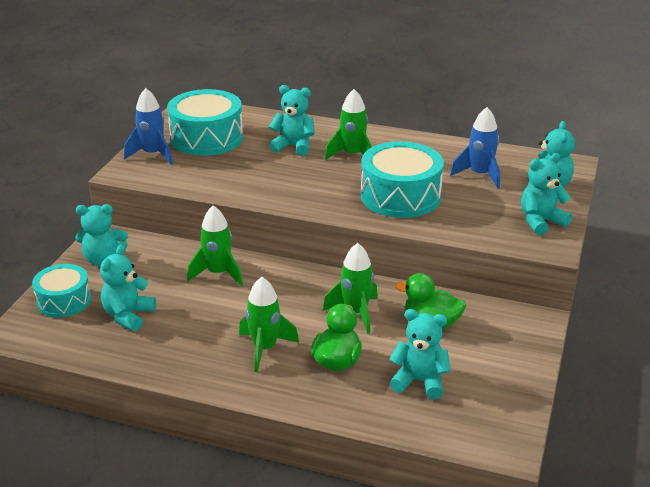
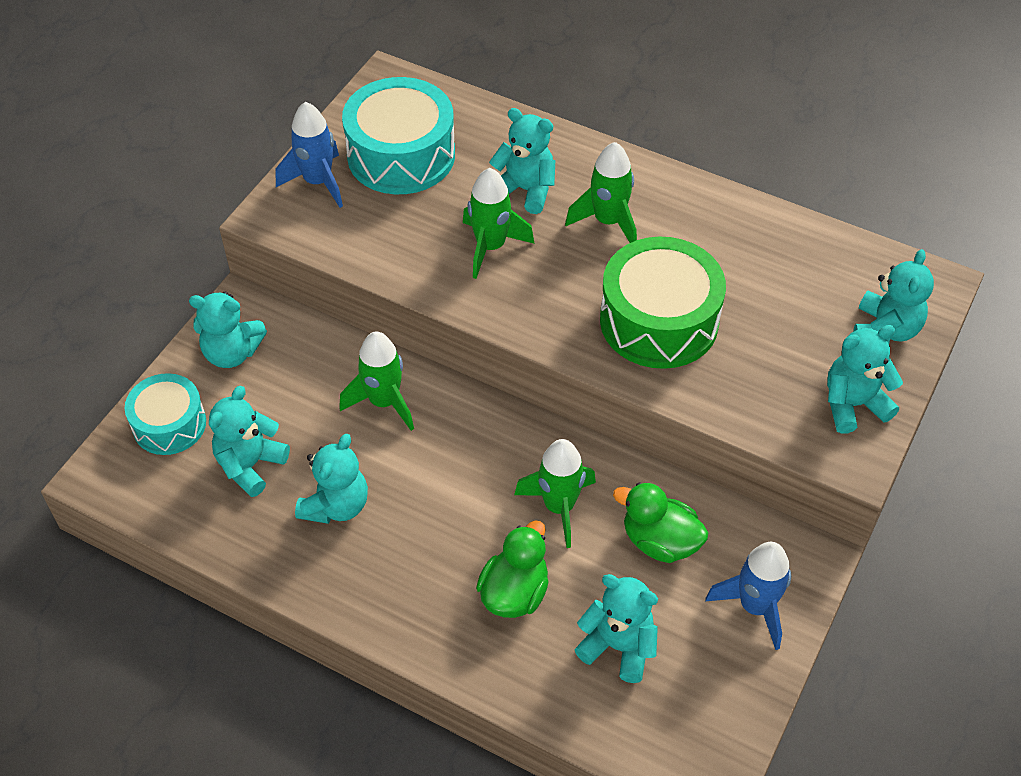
camera: 10 degrees right, 20 degrees up
(196, 330) = (336, 505): none -> turquoise teddy bear
(265, 348) = (422, 554): green rocket -> green rocket (491, 247)
(400, 196) = (659, 321): turquoise drum -> green drum
(480, 175) = (788, 291): blue rocket -> blue rocket (755, 606)

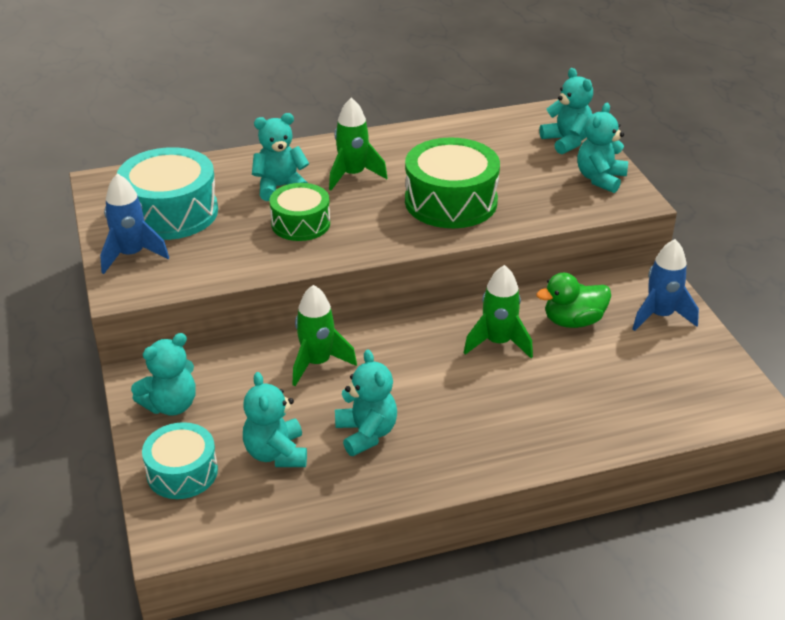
camera: 45 degrees left, 15 degrees down
(491, 247) = (300, 223): green rocket -> green drum
(514, 592) = (535, 398): green duck -> none
(618, 646) = (625, 381): turquoise teddy bear -> none

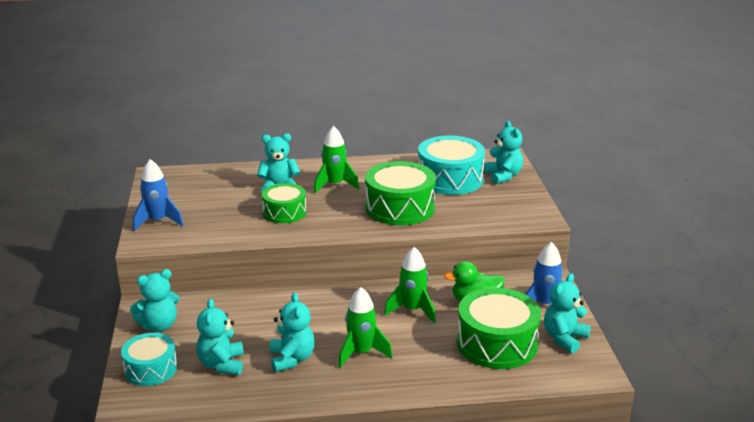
camera: 10 degrees right, 10 degrees down
(171, 212) = (196, 197): turquoise drum -> turquoise drum (450, 179)
(317, 363) = (273, 310): green rocket -> green rocket (361, 353)
(600, 179) = (519, 202): turquoise teddy bear -> turquoise teddy bear (564, 338)
(619, 378) = (497, 343): none -> green drum

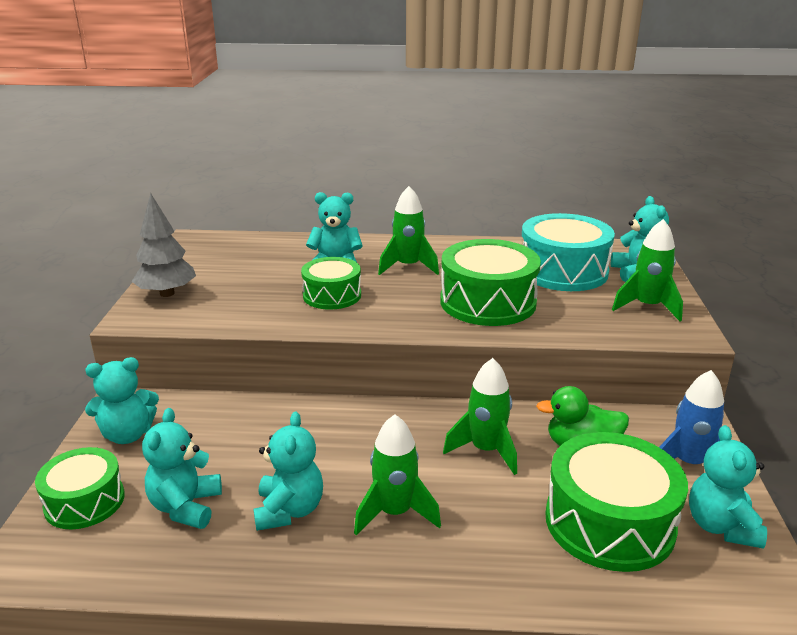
camera: 10 degrees right, 0 degrees up
(151, 369) = (84, 501): turquoise drum -> green drum
(158, 221) = (167, 293): blue rocket -> grey tree
(512, 202) = (647, 307): none -> green rocket
(564, 338) = (721, 526): turquoise teddy bear -> turquoise teddy bear turned 45 degrees counterclockwise

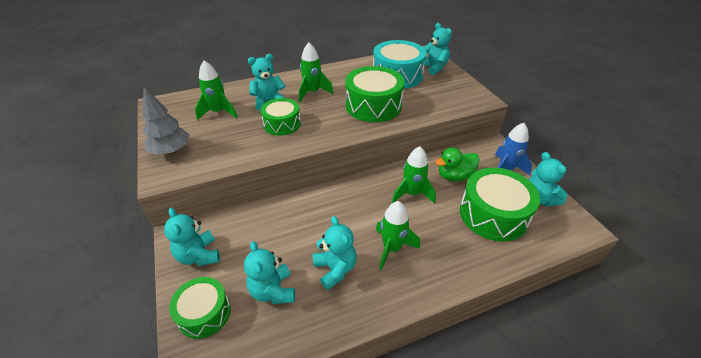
camera: 25 degrees left, 15 degrees up
(128, 434) = (199, 255): turquoise teddy bear -> turquoise teddy bear turned 105 degrees clockwise
(647, 307) = (453, 88): green rocket -> green rocket (218, 112)

